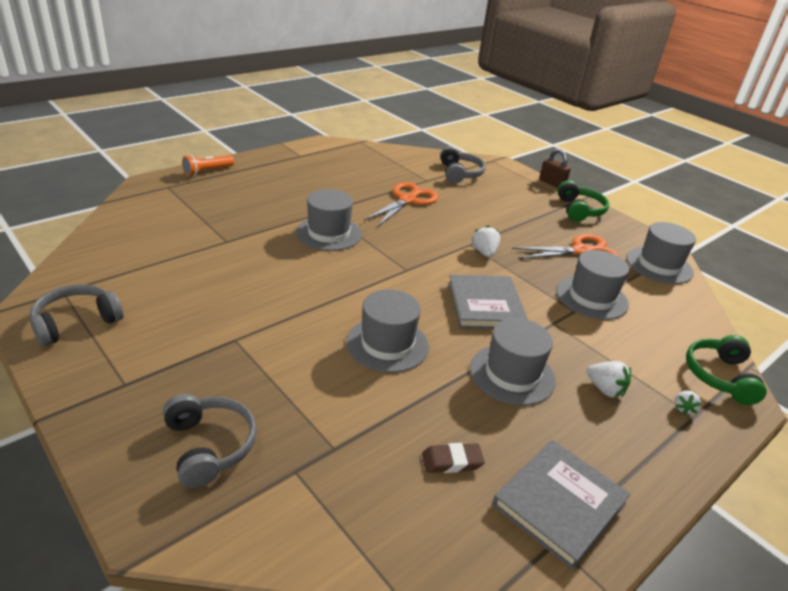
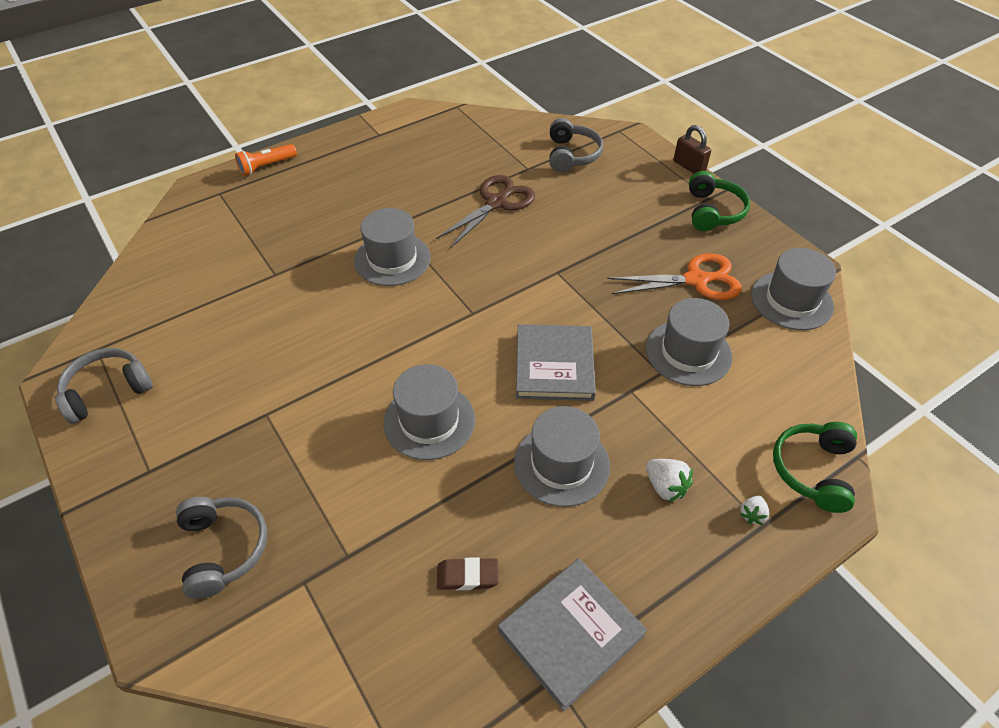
camera: 10 degrees right, 15 degrees up
(407, 200) = (496, 203): orange scissors -> brown scissors
(484, 252) = (572, 285): white strawberry -> none

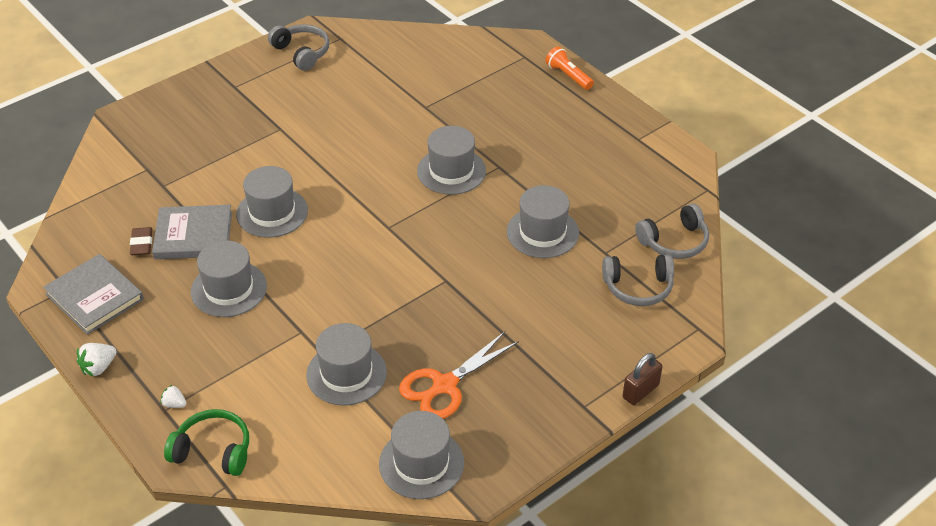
camera: 85 degrees right, 5 degrees down
(224, 549) = (174, 131): grey headphones -> grey headphones (674, 242)
(496, 203) = (542, 232): brown scissors -> grey hat
(554, 365) = (329, 282): grey book -> grey book (193, 235)
(665, 486) = (204, 351): white strawberry -> white strawberry (98, 367)
(696, 280) = (445, 385): orange scissors -> orange scissors turned 60 degrees clockwise
(713, 211) = (559, 408): green headphones -> none

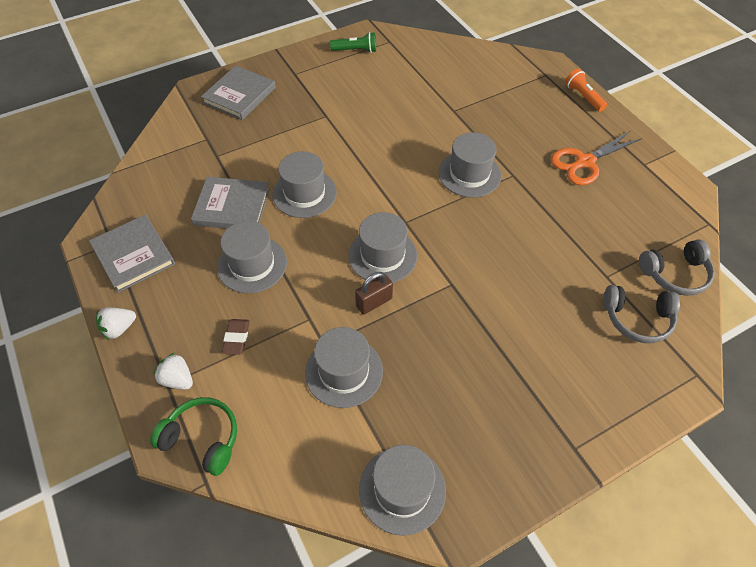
camera: 10 degrees right, 10 degrees up
(141, 244) = (186, 208): brown eraser -> brown eraser (236, 338)
(174, 118) = (239, 95): none -> grey book
(174, 404) = (178, 379): white strawberry -> white strawberry, size x1.56
(302, 53) = (356, 50): grey headphones -> green flashlight
(445, 385) = (437, 400): orange scissors -> orange scissors (585, 162)
(542, 232) = (548, 246): grey hat -> grey hat (382, 255)
(640, 391) = (634, 440): brown padlock -> brown padlock (374, 302)

